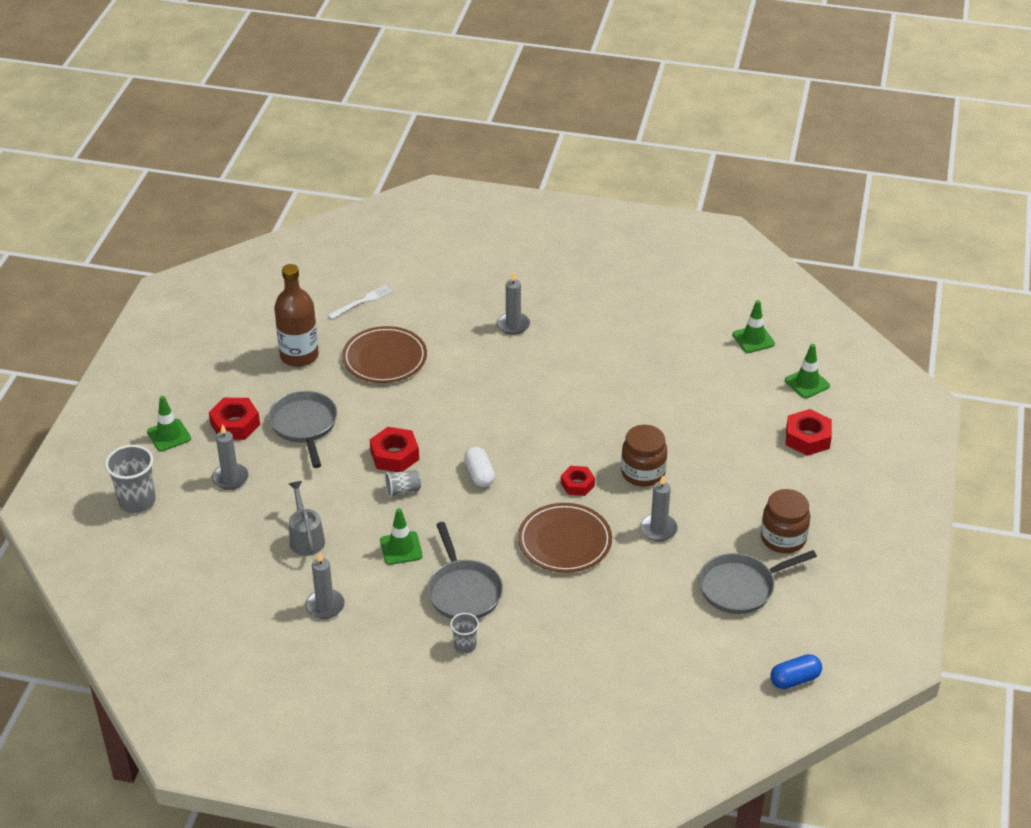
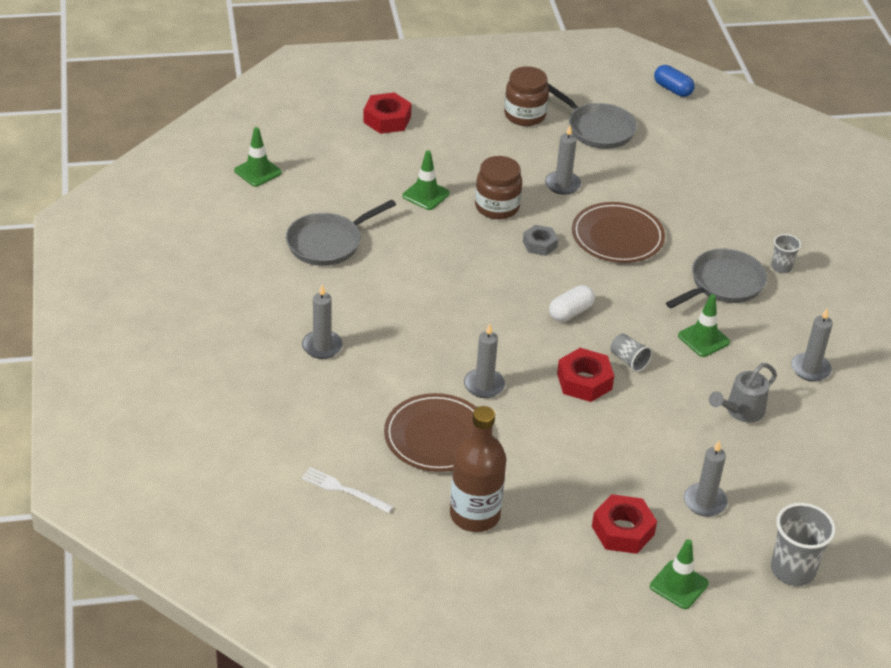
camera: 115 degrees left, 0 degrees up
(304, 426) = (587, 468): grey pan -> grey pan (328, 243)
(423, 398) = (484, 385): none -> grey candle
(577, 484) = (540, 244): red nut -> grey nut
(807, 383) = (308, 130): green traffic cone -> green traffic cone (426, 195)

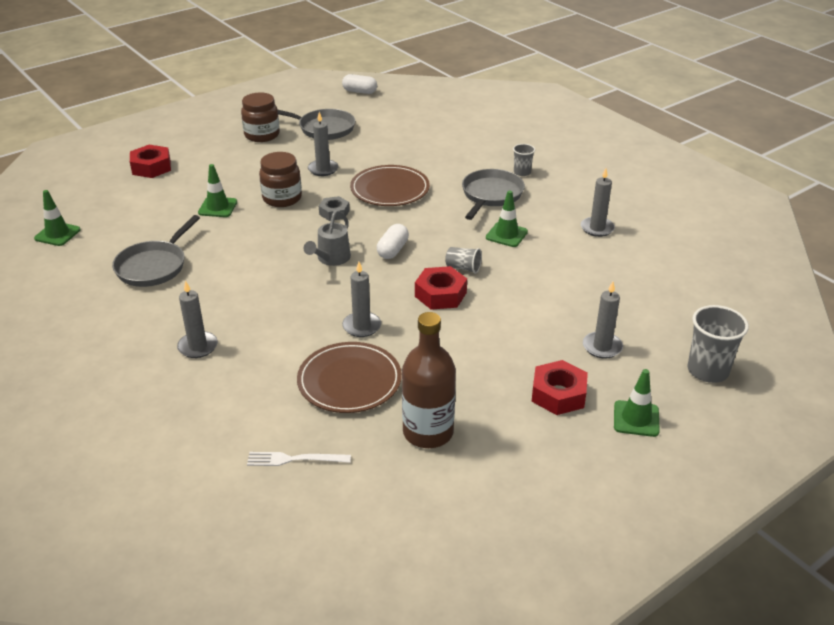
camera: 25 degrees left, 5 degrees down
(672, 89) = (359, 92): blue capsule -> white capsule
(740, 411) = (573, 273): grey watering can -> grey watering can (331, 259)

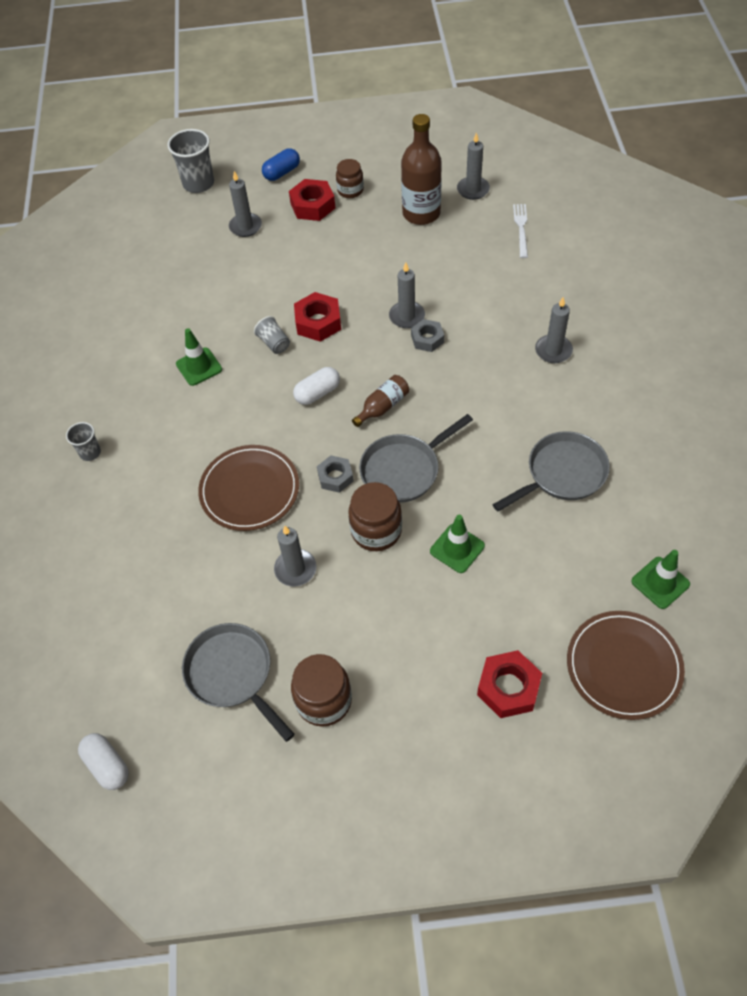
camera: 145 degrees left, 20 degrees up
(295, 459) = (521, 228): white fork -> white fork turned 120 degrees counterclockwise
(328, 315) = (427, 339): none -> grey nut
(331, 259) = (382, 407): grey watering can -> brown bottle
(349, 381) = (449, 271): brown plate -> brown plate (623, 666)
(491, 195) = (158, 429): grey pan -> grey pan (404, 469)
(535, 428) = (350, 190): none -> brown jar
(597, 228) = (113, 339): grey candle -> grey candle (473, 190)
(636, 419) = (282, 173): green traffic cone -> blue capsule

